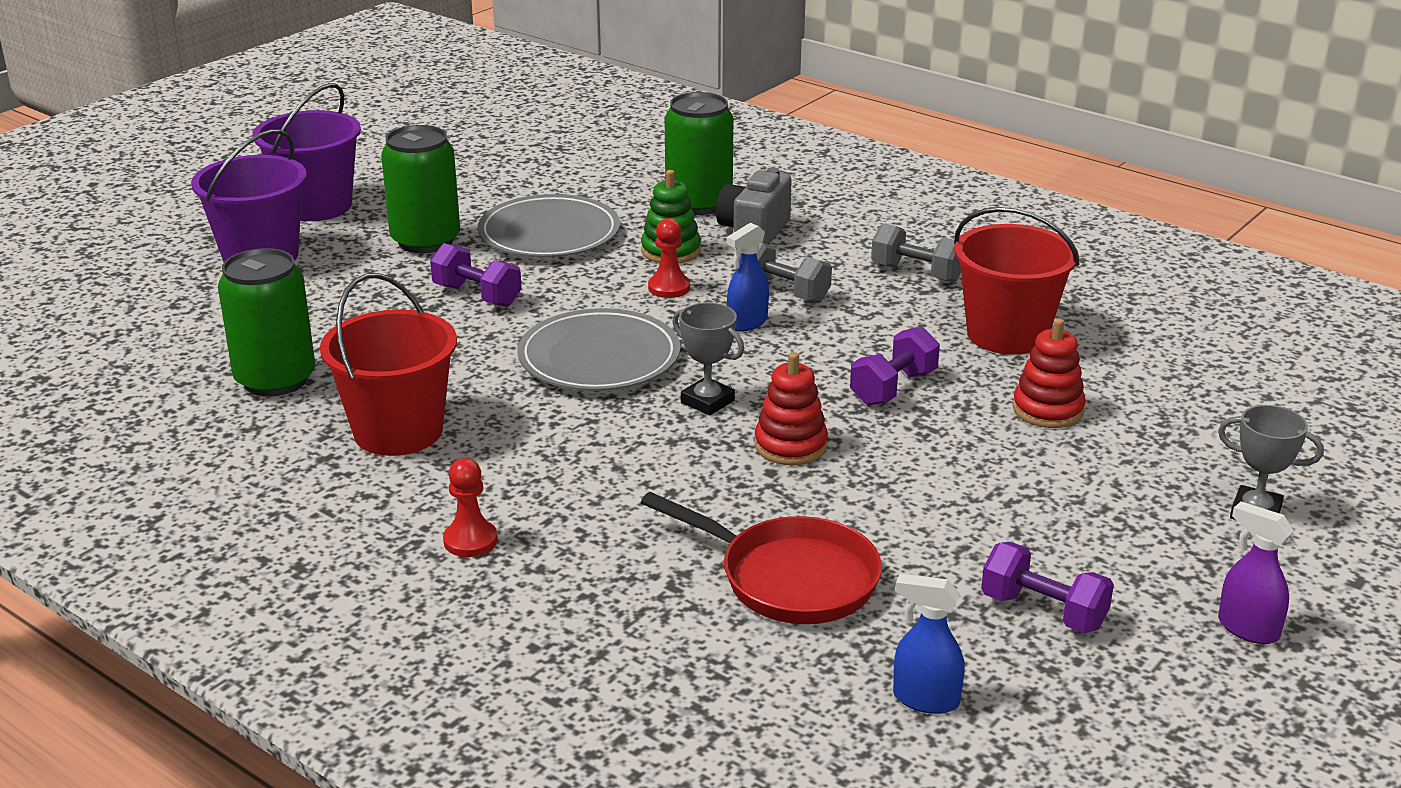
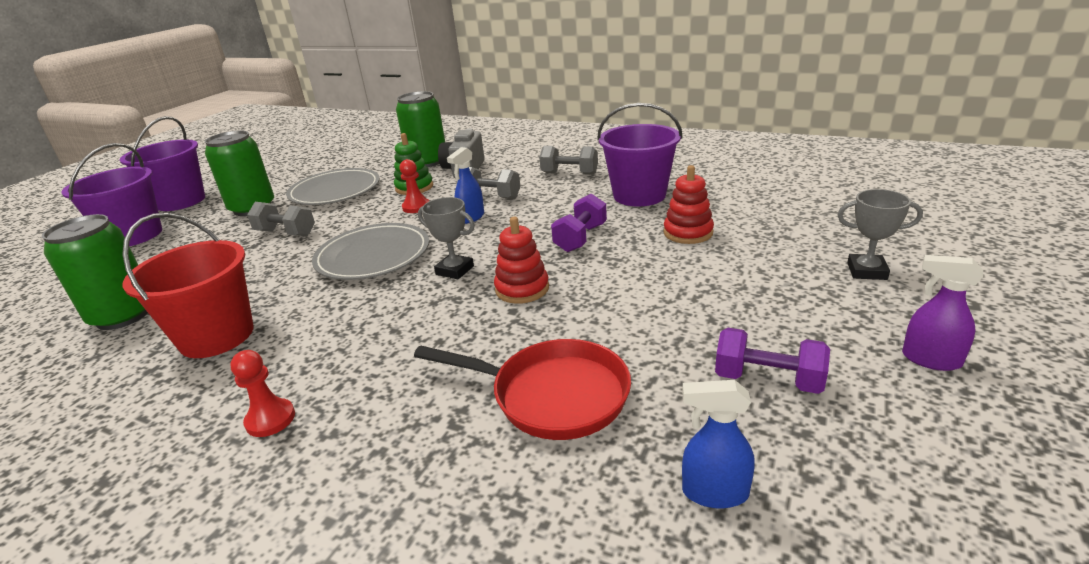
camera: 10 degrees left, 0 degrees up
(477, 295) = (286, 233): purple dumbbell -> grey dumbbell
(1007, 334) = (639, 195): red bucket -> purple bucket

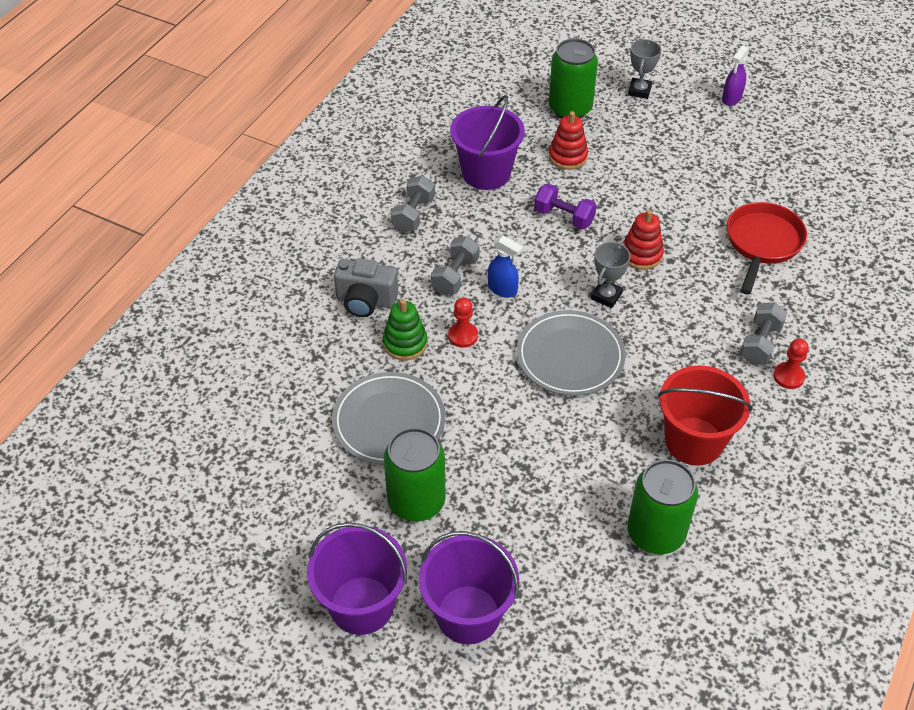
camera: 90 degrees left, 20 degrees up
(286, 233) = (501, 443): grey dumbbell -> grey dumbbell (760, 344)
(427, 161) = (320, 339): green can -> green can (570, 108)
(714, 493) = (828, 192): blue spray bottle -> none
(768, 380) = (748, 158): purple dumbbell -> none

